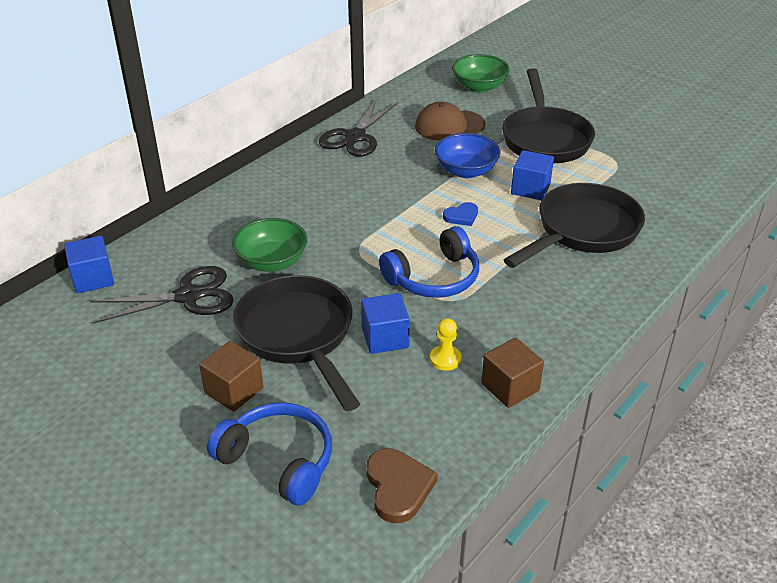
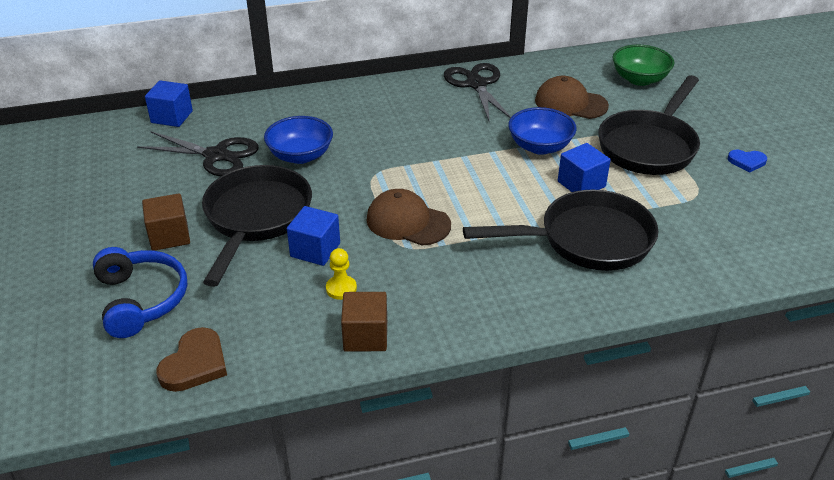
camera: 35 degrees right, 0 degrees up
(272, 262) = (300, 156): green bowl -> blue bowl
(355, 137) = (476, 84): black scissors -> black scissors turned 105 degrees clockwise
(434, 278) = (408, 222): blue headphones -> brown cap
(461, 216) = (490, 182): blue heart -> blue heart (747, 162)

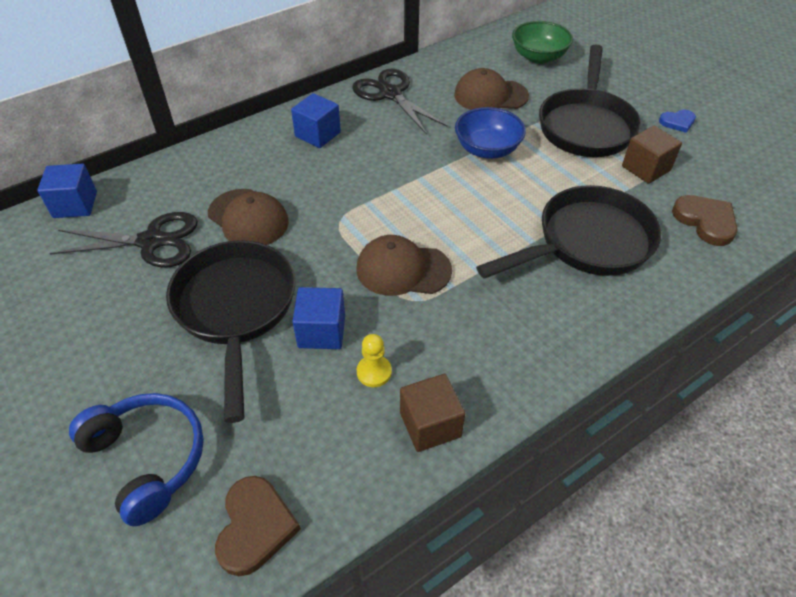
camera: 20 degrees left, 10 degrees up
(169, 236) = (143, 361): brown cube -> brown cube (646, 168)
(300, 156) = (248, 218): blue bowl -> brown cap
(581, 184) = (548, 182): blue cube -> blue cube (318, 134)
(717, 249) = (705, 221): none -> brown heart

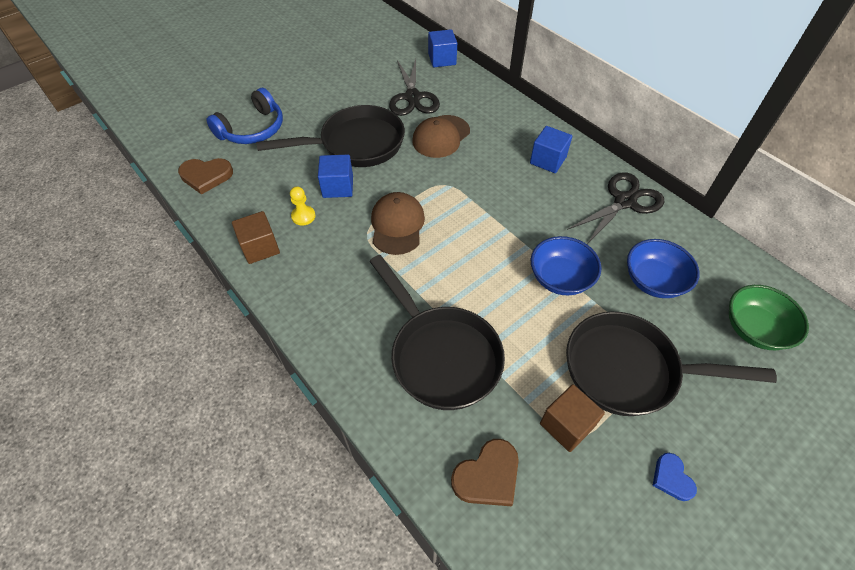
camera: 85 degrees right, 5 degrees up
(490, 95) = (653, 281): brown cap -> blue bowl

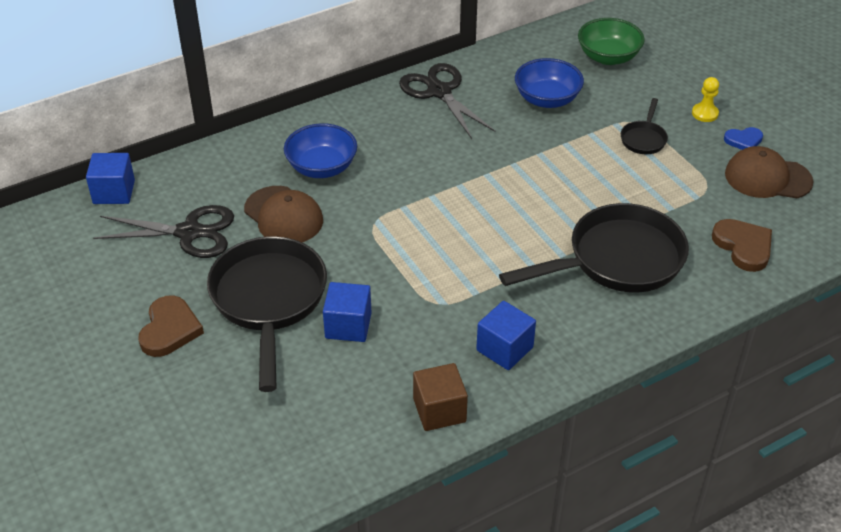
camera: 80 degrees left, 10 degrees down
(206, 176) = (280, 477): brown heart -> brown heart (169, 329)
(253, 129) = (189, 419): blue headphones -> none
(303, 216) = (393, 364): yellow pawn -> yellow pawn (705, 113)
(397, 225) = (431, 274): brown cap -> brown cap (767, 178)
(548, 160) = (358, 133): blue cube -> blue cube (504, 349)
(560, 278) = (533, 159): blue bowl -> blue bowl (322, 167)
(566, 425) = (696, 188): brown cube -> none
(629, 370) = (644, 139): black pan -> black pan, size x0.45

